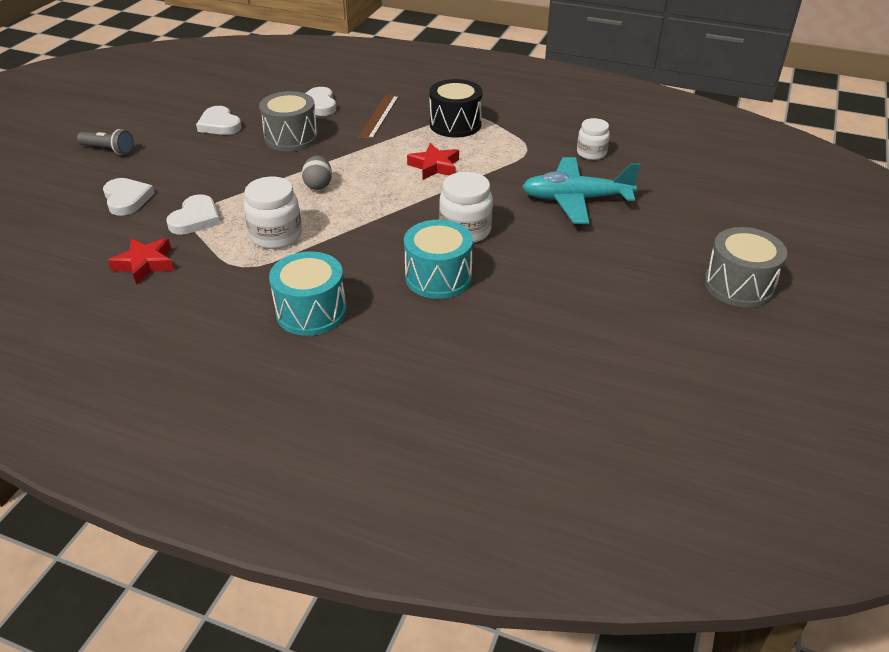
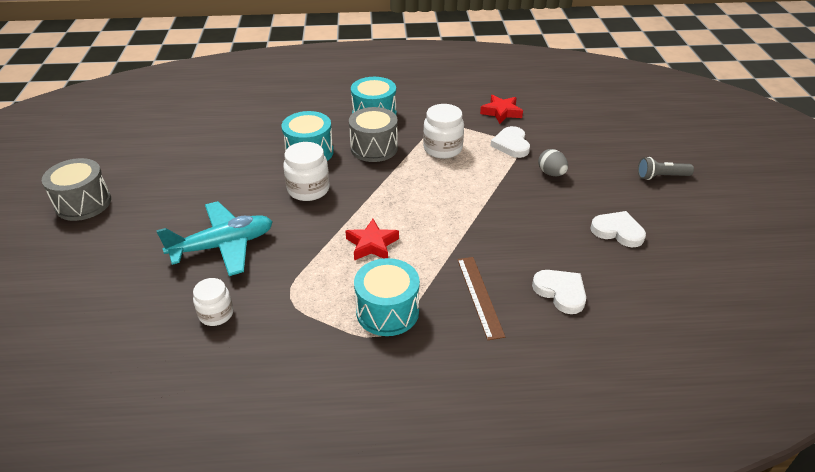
camera: 155 degrees right, 0 degrees up
(127, 199) = (578, 144): white heart -> none
(291, 138) = (534, 237): grey drum -> grey drum (374, 148)
(318, 185) = (455, 195): grey egg -> grey egg (551, 173)
(455, 124) = (387, 311): black drum -> turquoise drum

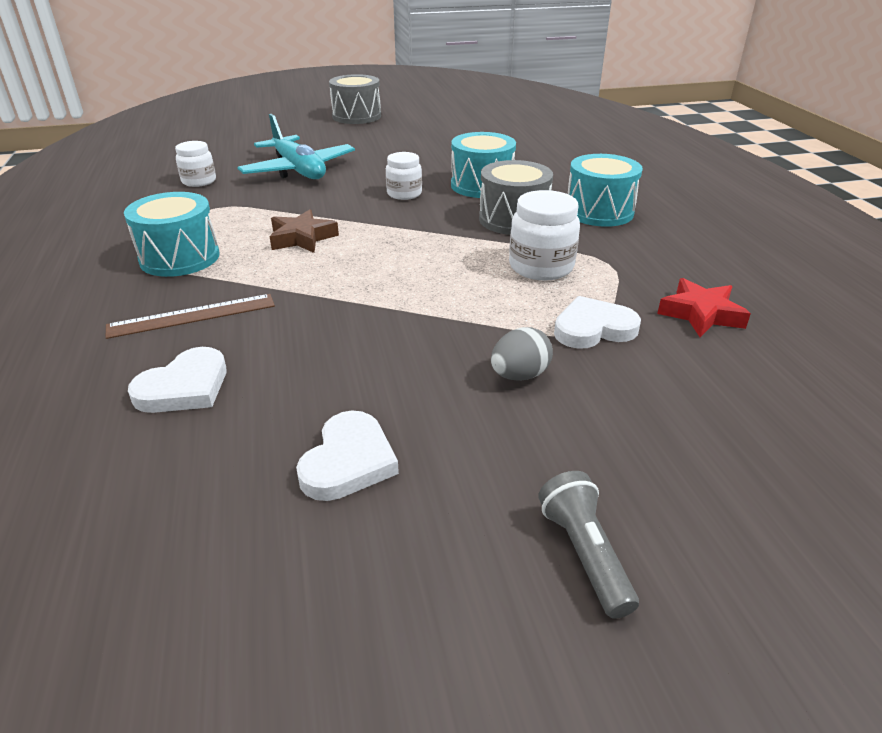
camera: 80 degrees right, 5 degrees down
(308, 189) = (404, 194): white jar -> white jar, size x0.66
(372, 244) = (302, 238): red star -> brown star

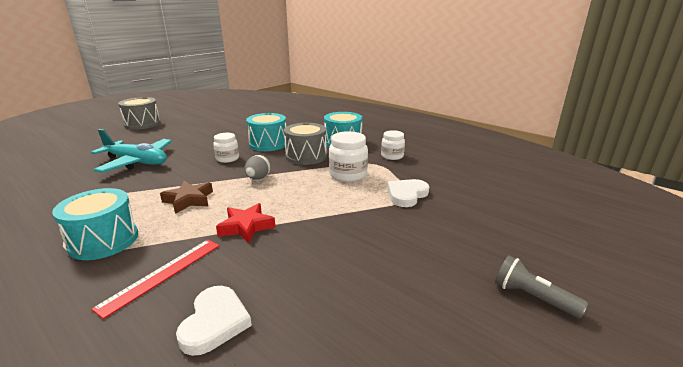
camera: 35 degrees left, 10 degrees down
(192, 316) = (162, 274): brown ruler -> red ruler
(199, 181) = (59, 187): white jar -> white jar (392, 156)
(348, 461) = (377, 313): white heart -> none
(519, 375) = (403, 229): grey egg -> grey egg (258, 178)
(701, 314) = (439, 174): red star -> red star (246, 227)

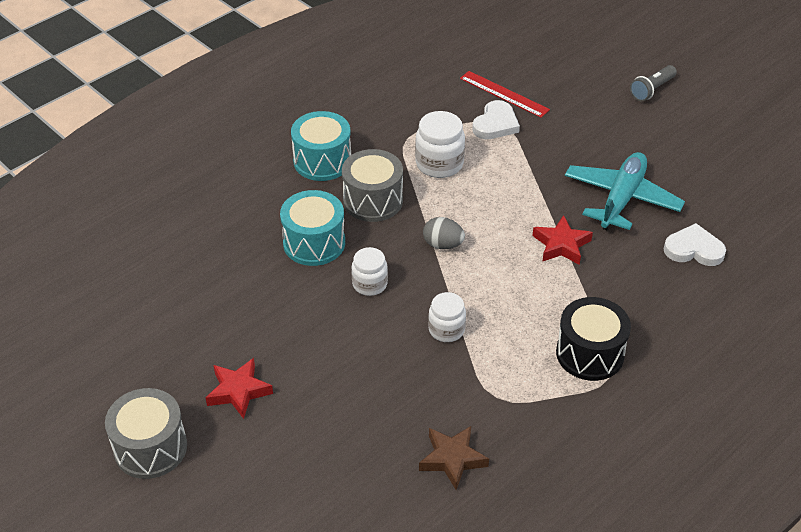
camera: 85 degrees left, 20 degrees up
(104, 240) = (590, 353): turquoise drum -> black drum
(137, 162) = (369, 392): turquoise plane -> turquoise plane (621, 199)
(162, 274) = (641, 292): red ruler -> red ruler (504, 94)
(163, 135) = (238, 391): none -> red star
(189, 200) = (501, 302): brown star -> brown star (452, 459)
(392, 156) = (384, 119): white jar -> white jar (446, 329)
(406, 195) = (495, 124): white heart -> white heart turned 105 degrees counterclockwise

